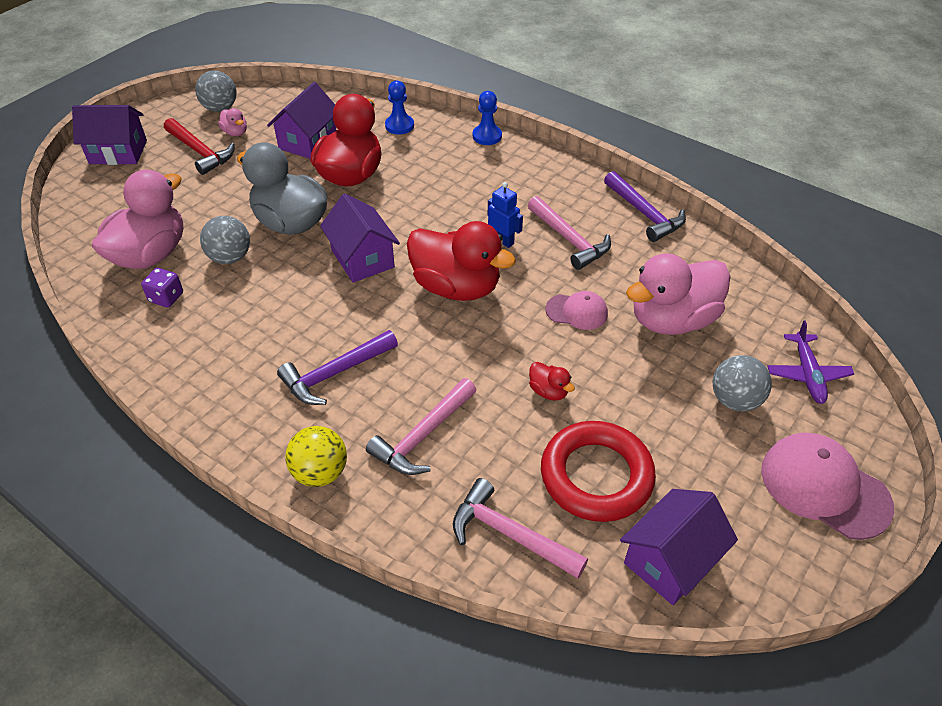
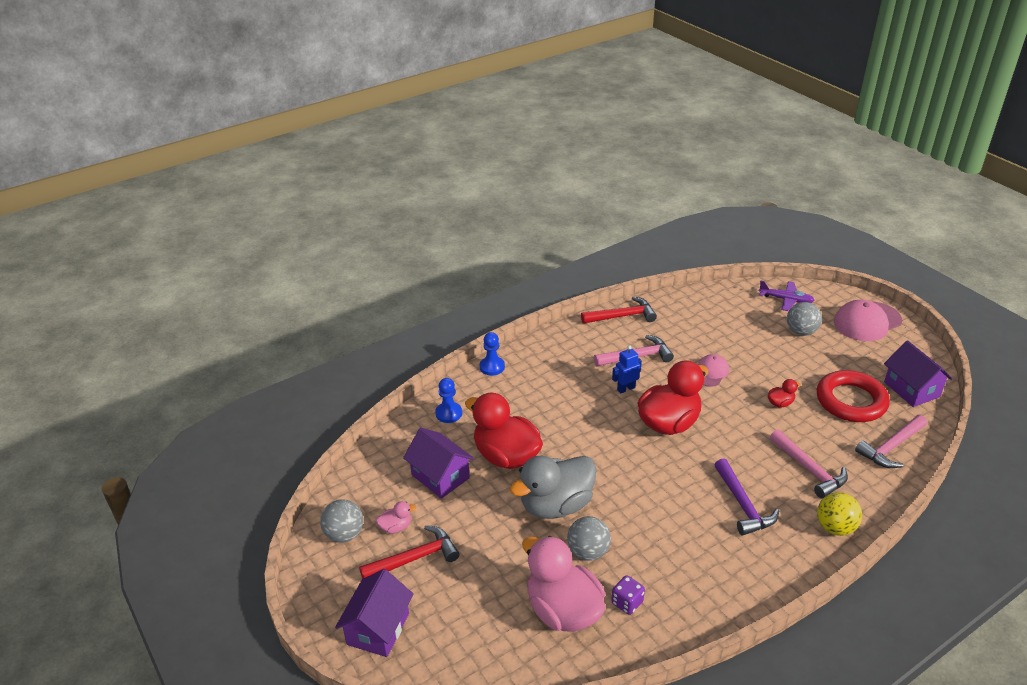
camera: 70 degrees left, 10 degrees down
(362, 258) = (619, 468): purple house -> none
(644, 214) = (622, 316): purple hammer -> red hammer
(672, 320) = (729, 335): pink duck -> none

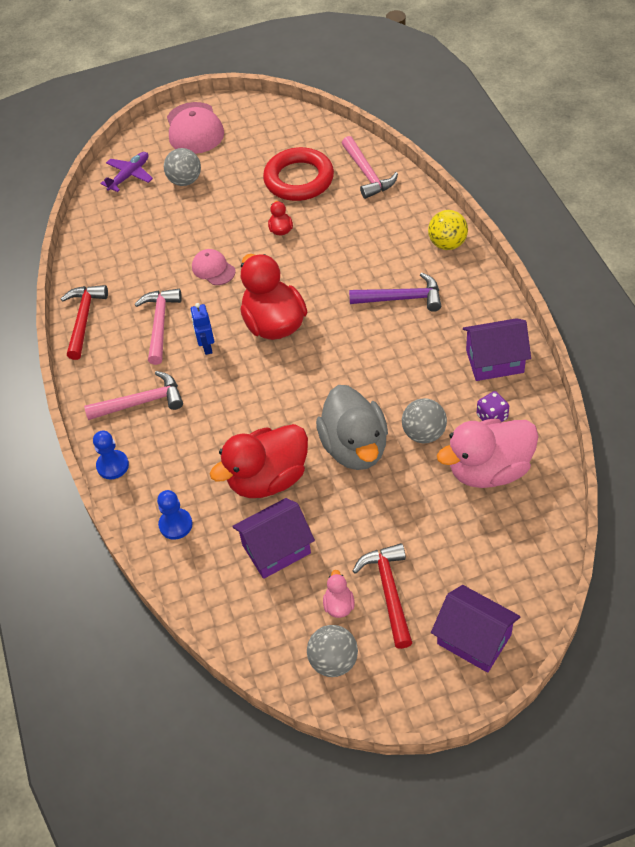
camera: 70 degrees left, 15 degrees up
(809, 470) = (375, 238): pink hammer -> pink hammer (141, 402)
(911, 389) = (301, 134): purple house -> purple house (494, 361)

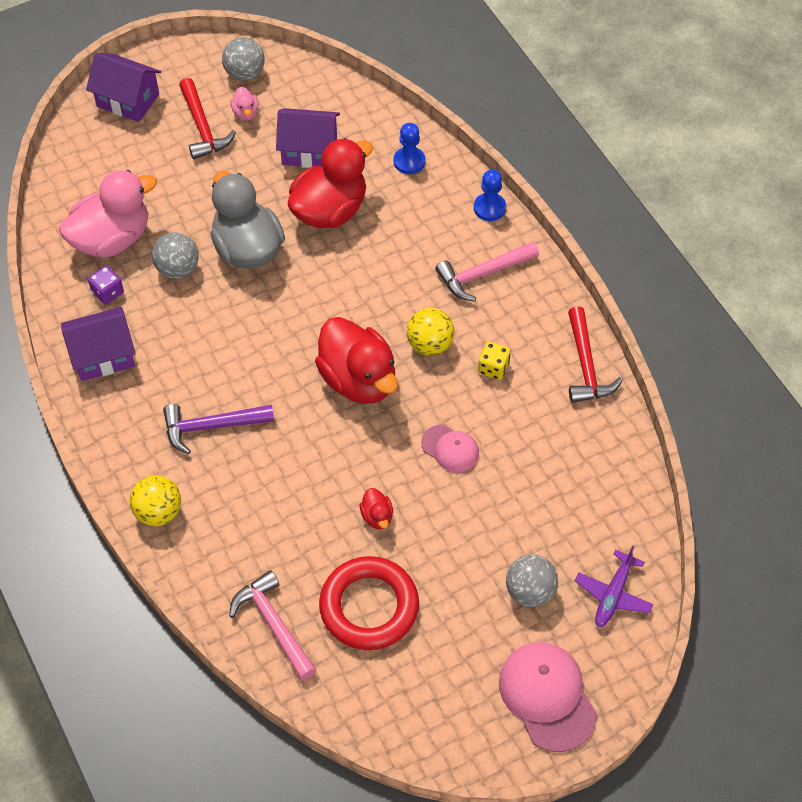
camera: 165 degrees right, 5 degrees up
(160, 324) = (493, 368): pink hammer -> yellow dice
(206, 346) = (430, 344): blue robot -> yellow ball
(276, 549) = (309, 150): purple house -> purple house turned 45 degrees clockwise

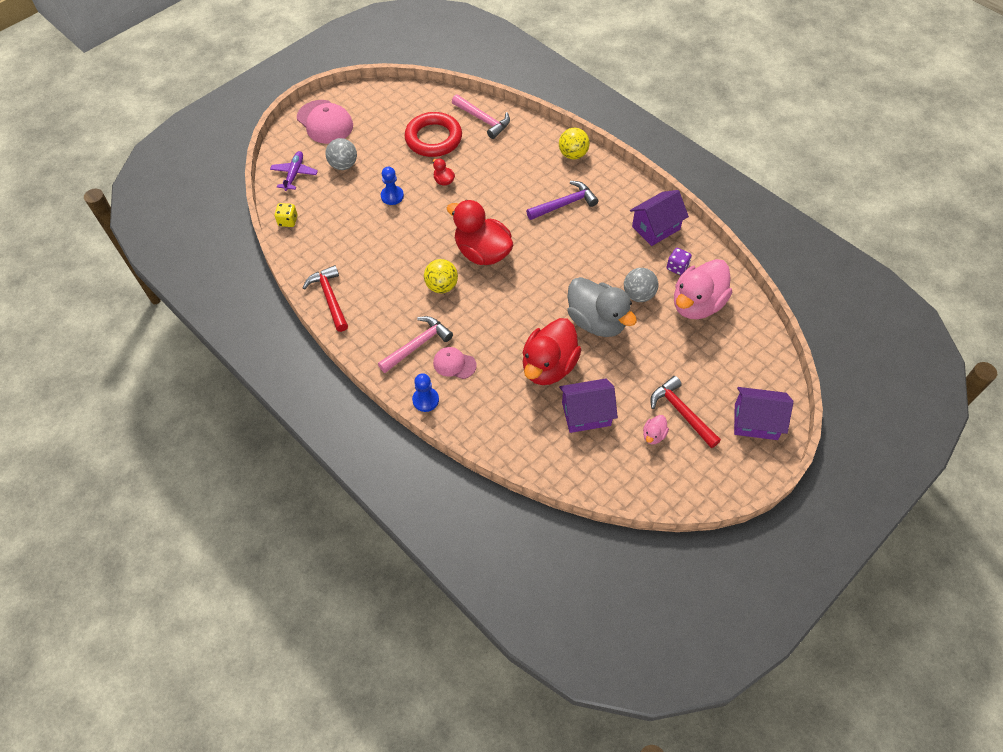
camera: 165 degrees right, 0 degrees up
(245, 73) = (673, 475): grey ball -> none
(245, 113) = (653, 435): pink duck -> pink duck turned 120 degrees counterclockwise
(409, 161) = (502, 425): blue pawn -> blue pawn (392, 196)
(450, 448) = (410, 226): pink cap -> pink cap (454, 364)
(493, 368) = (394, 281): yellow dice -> yellow dice (288, 221)

